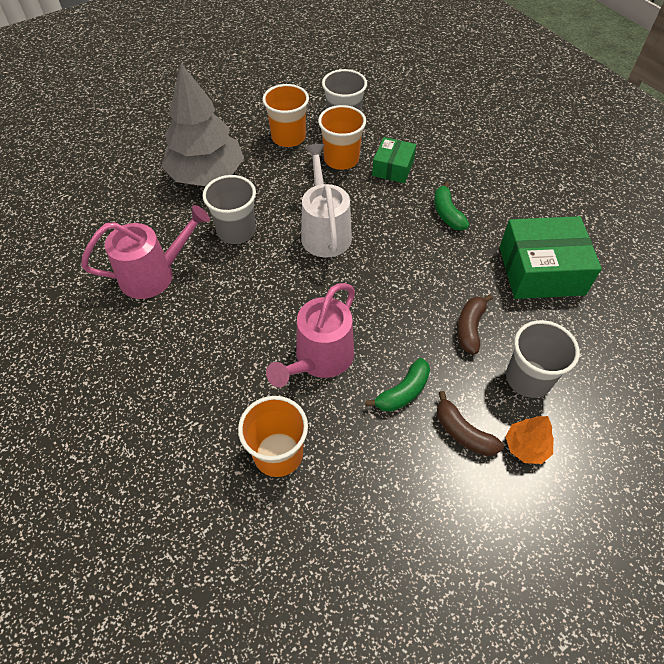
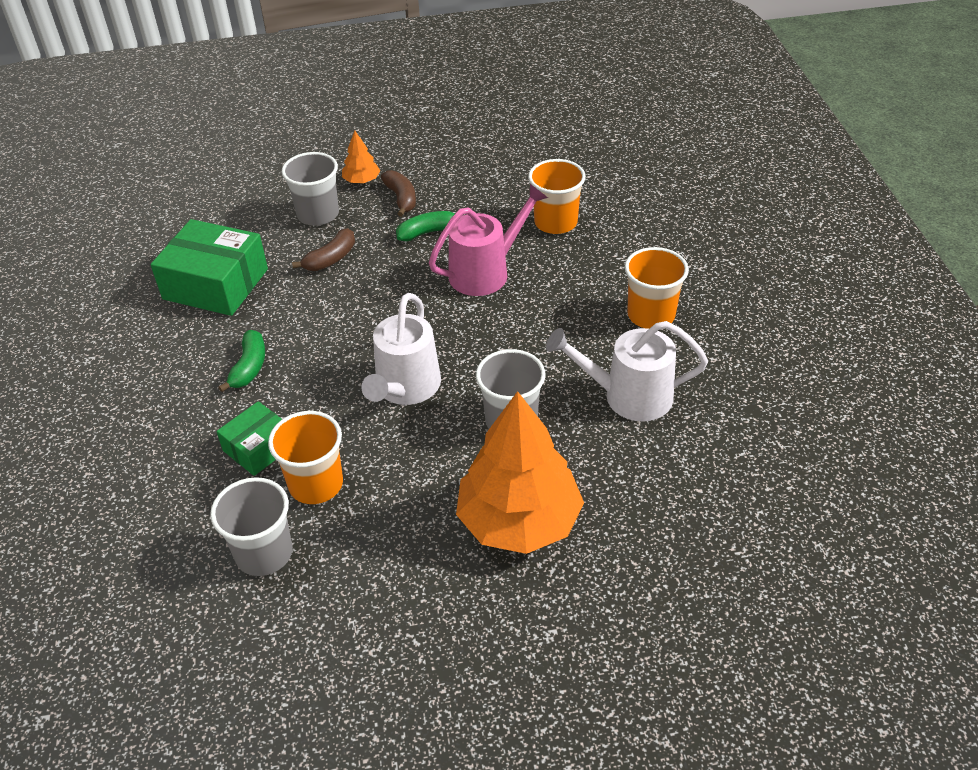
camera: 155 degrees left, 10 degrees down
(154, 274) = (628, 396): pink watering can -> white watering can
(206, 175) = (519, 520): grey tree -> orange tree
(288, 137) = (366, 551): orange cup -> orange cup (651, 315)

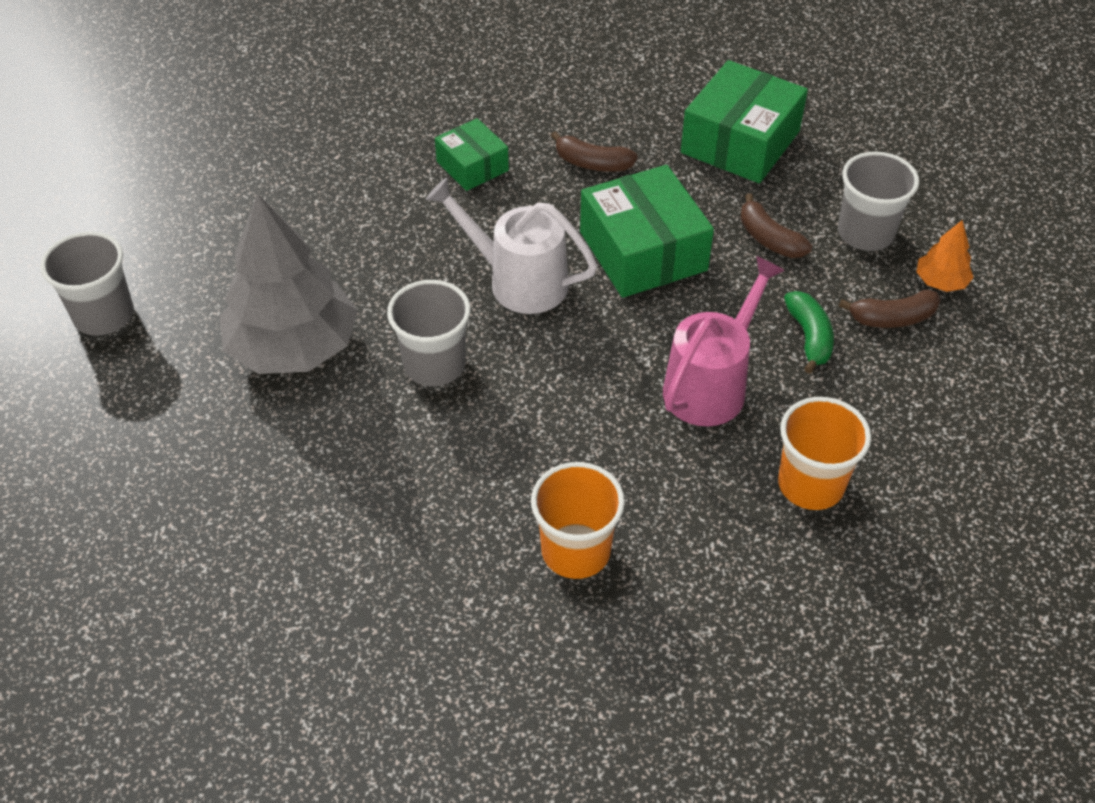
camera: 100 degrees right, 5 degrees up
(249, 367) = (592, 163): green banana -> brown banana
(264, 553) = (340, 164): grey cup -> grey cup (104, 315)
(316, 484) = (408, 202): orange cup -> none
(356, 322) = (643, 251): none -> green box
(486, 272) = (711, 384): pink watering can -> pink watering can turned 120 degrees counterclockwise
(519, 520) = (293, 347): orange tree -> grey tree
(628, 396) = (433, 485): white watering can -> none

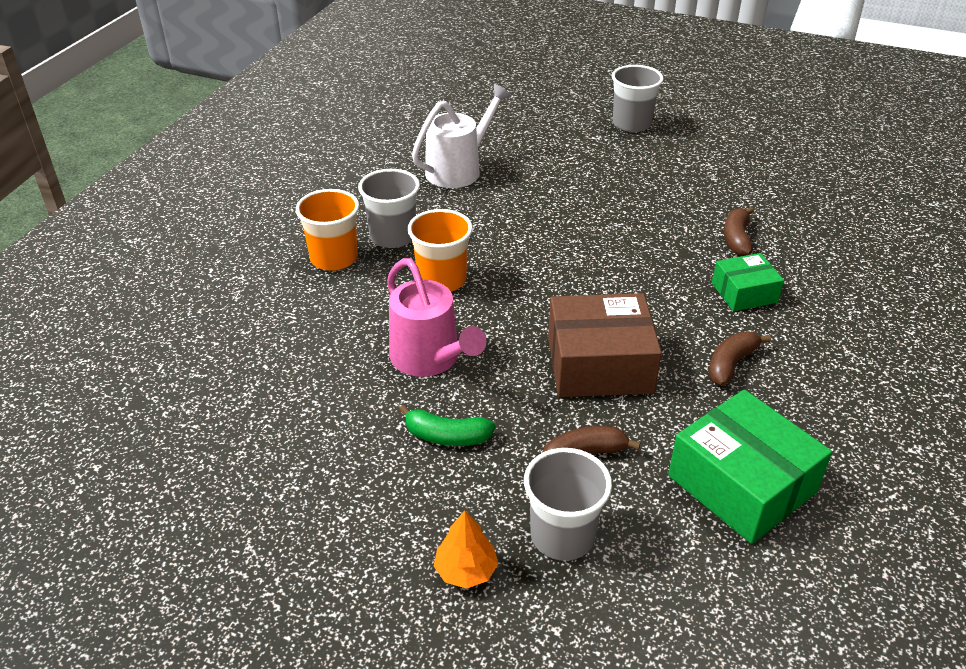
camera: 110 degrees right, 10 degrees down
(293, 347) = (571, 183): grey tree -> none
(434, 365) = (525, 234): grey cup -> grey cup (393, 236)
(518, 281) = (591, 287): white watering can -> white watering can (459, 169)
(643, 251) = (599, 364): green box -> brown box
(810, 484) = (303, 381): orange cup -> orange cup (442, 280)
(892, 318) = (438, 506): brown banana -> brown banana (736, 239)

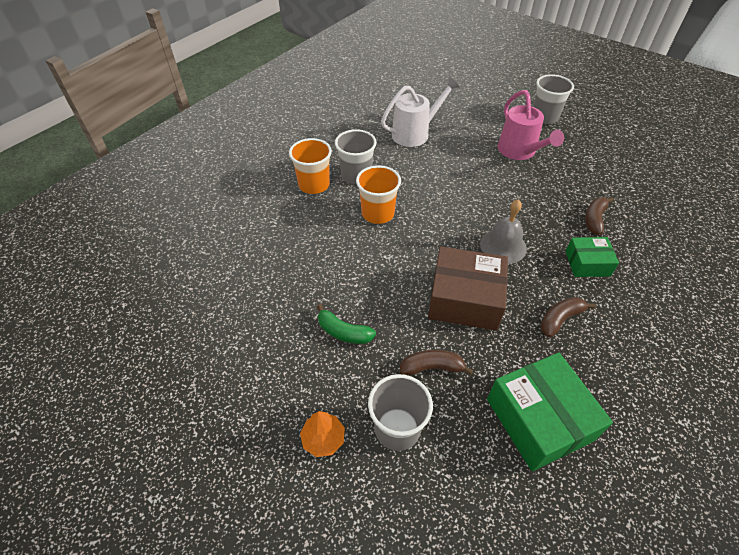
camera: 15 degrees right, 10 degrees up
(430, 359) = (351, 271): pink watering can -> pink watering can (519, 152)
(629, 291) = (503, 246): none -> grey bell

